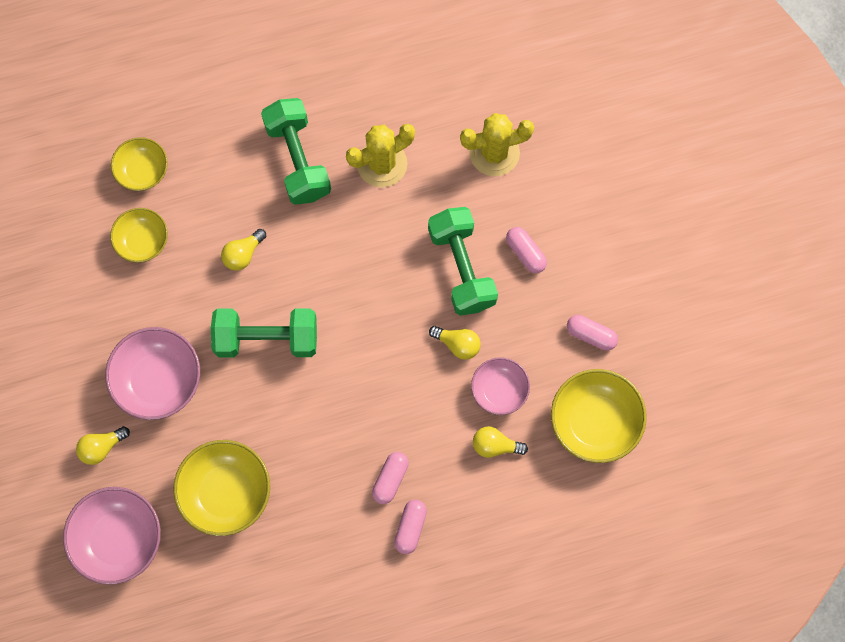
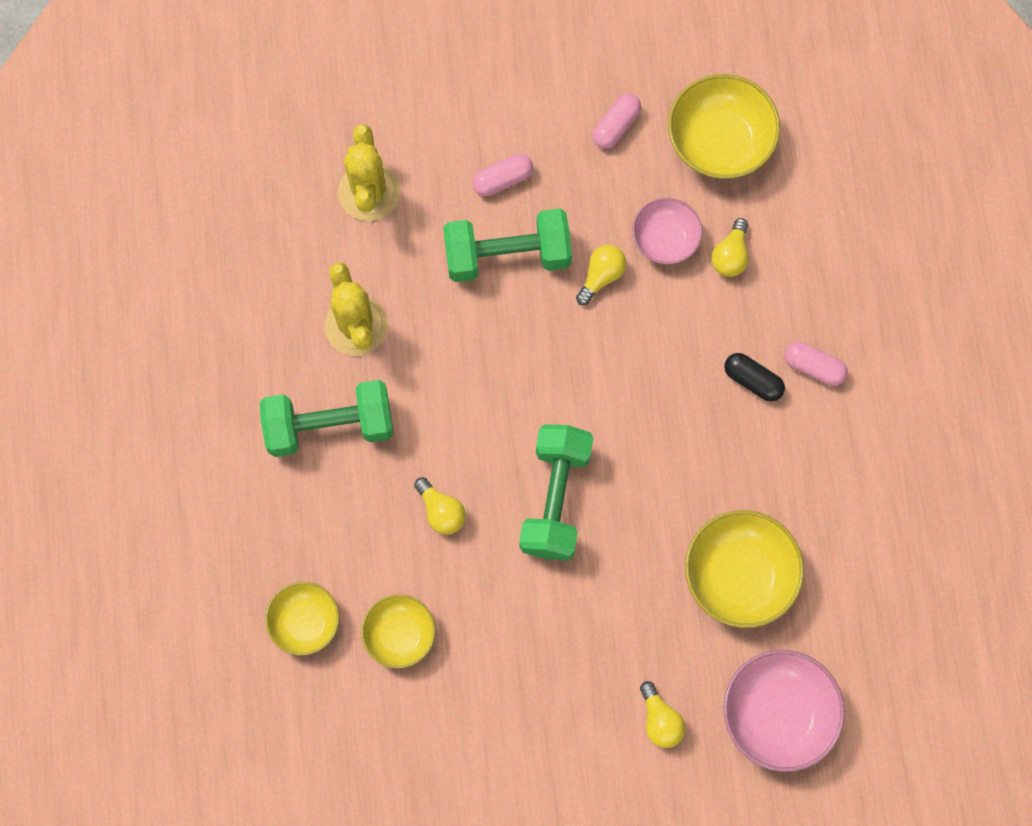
camera: 80 degrees left, 0 degrees up
(158, 380) = (585, 639): pink bowl -> none
(390, 479) = (752, 380): pink capsule -> black capsule

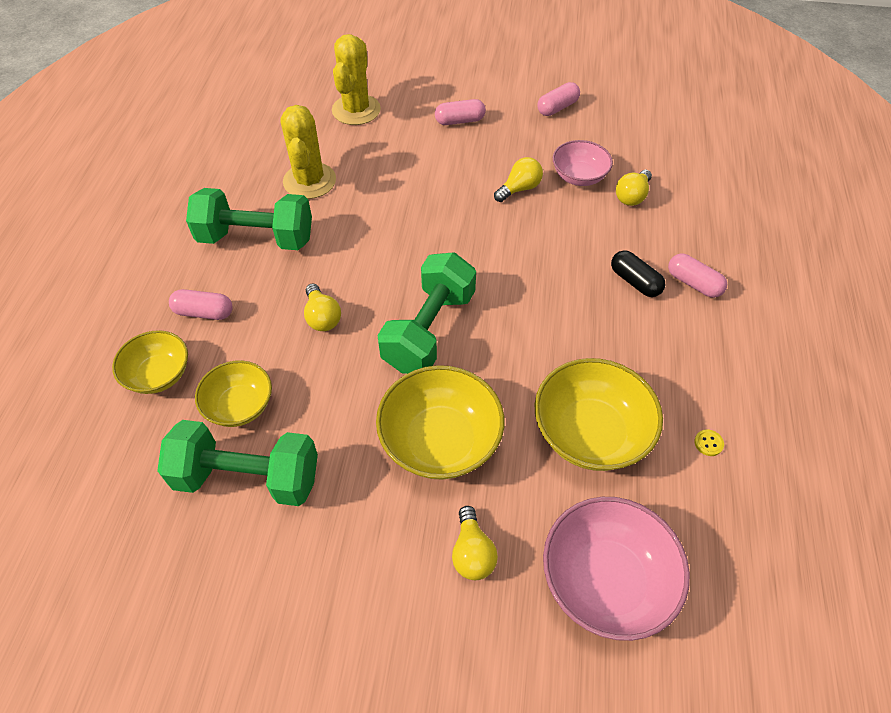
camera: 15 degrees right, 20 degrees down
(316, 538) = (204, 312): none -> pink capsule
(507, 255) = (447, 162): green dumbbell -> green dumbbell (247, 477)
(720, 141) = (637, 129): yellow bowl -> yellow bowl (440, 441)
(849, 557) = (708, 443): none -> yellow button

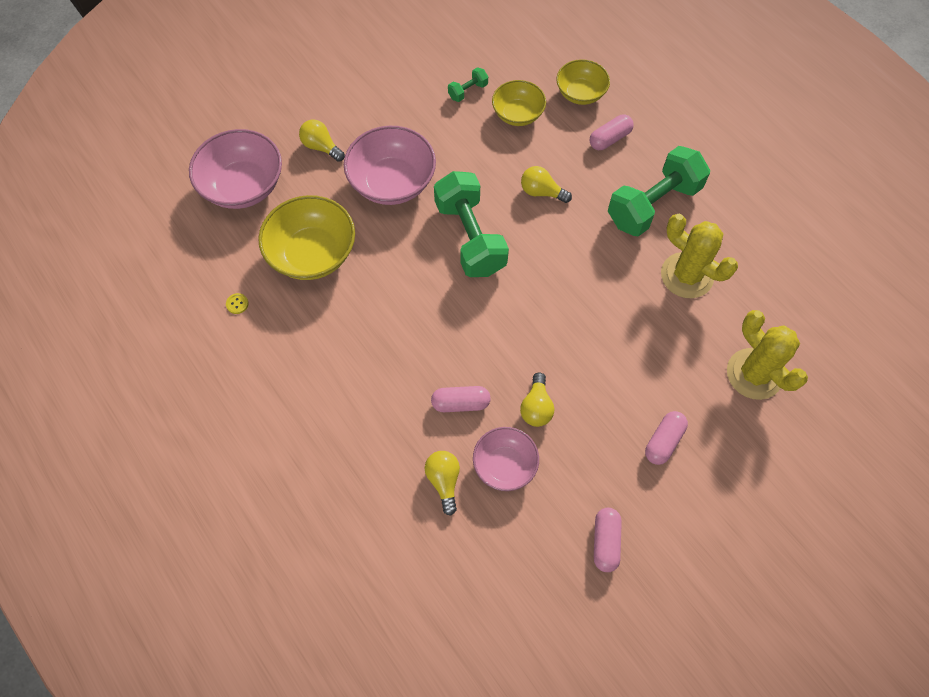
camera: 135 degrees right, 10 degrees up
(247, 477) = (468, 91): green dumbbell -> green dumbbell, size x0.43
(440, 441) = (392, 182): yellow bowl -> pink bowl
(635, 281) = (372, 390): black capsule -> none
(693, 283) = (329, 426): pink capsule -> pink capsule (460, 403)

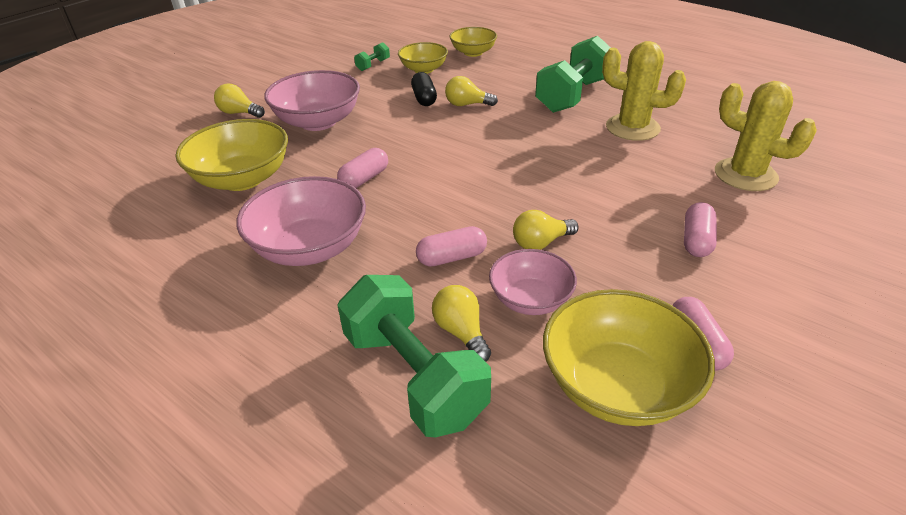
camera: 15 degrees left, 25 degrees down
(237, 304) = (155, 231): yellow button -> none
(243, 186) = (157, 148): pink bowl -> pink bowl (310, 248)
(470, 237) = (410, 141): green dumbbell -> green dumbbell (414, 376)
(503, 169) = (424, 98): none -> black capsule
(533, 559) = (617, 385): none -> yellow bowl
(536, 407) = (540, 243): yellow light bulb -> yellow light bulb turned 75 degrees clockwise
(609, 139) = (511, 69): pink capsule -> pink capsule (364, 179)

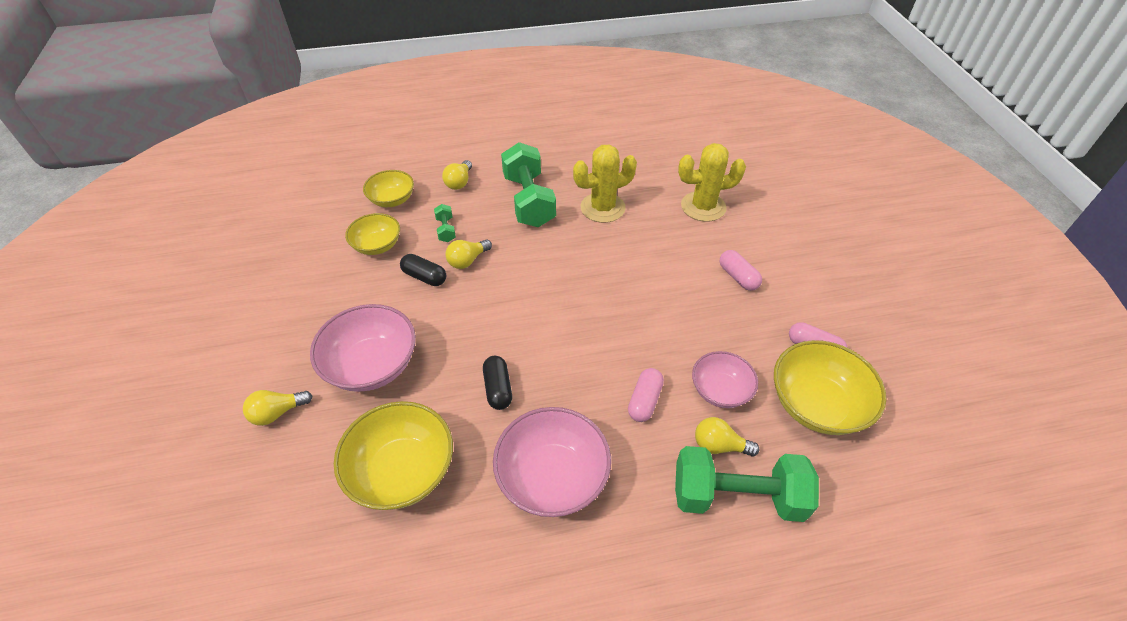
camera: 50 degrees left, 10 degrees up
(364, 179) = (498, 388): pink capsule -> black capsule
(373, 65) = (322, 269): green dumbbell -> green dumbbell (446, 230)
(540, 243) = (673, 345): yellow light bulb -> yellow light bulb (459, 182)

